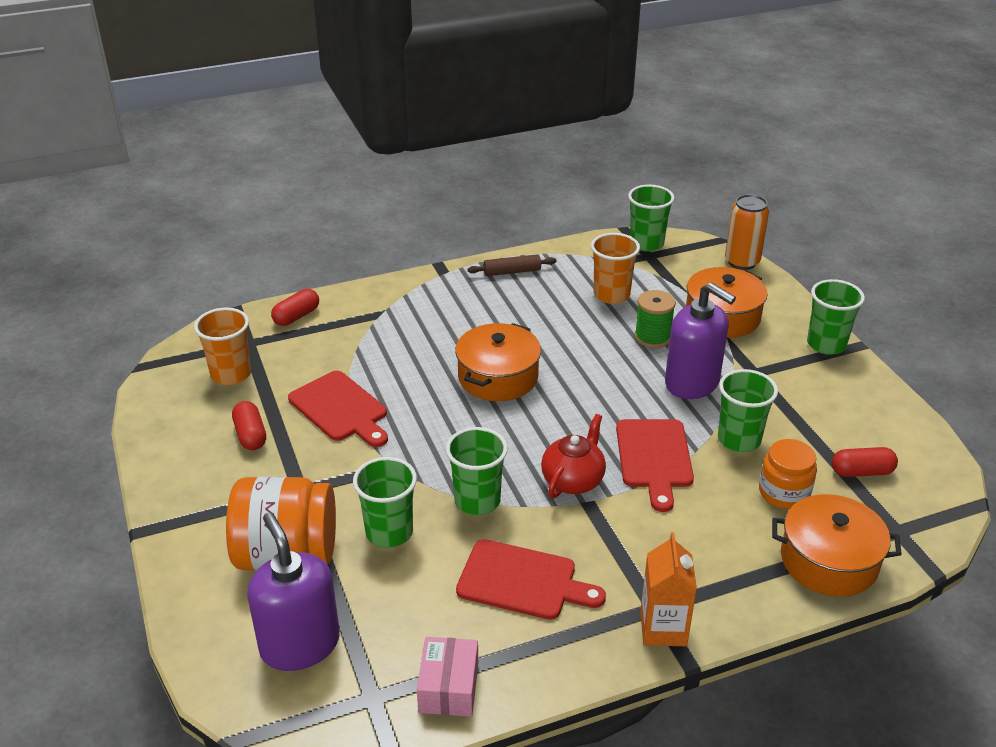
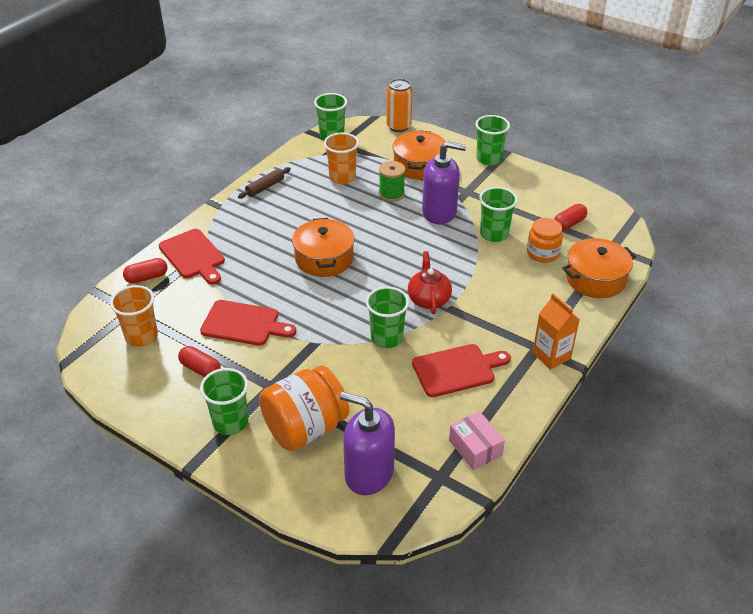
camera: 35 degrees left, 5 degrees up
(296, 316) = (147, 277): red capsule -> red capsule turned 60 degrees clockwise
(389, 532) = (354, 382): green cup -> green cup (230, 422)
(654, 458) = (460, 265): red cutting board -> red cutting board (193, 256)

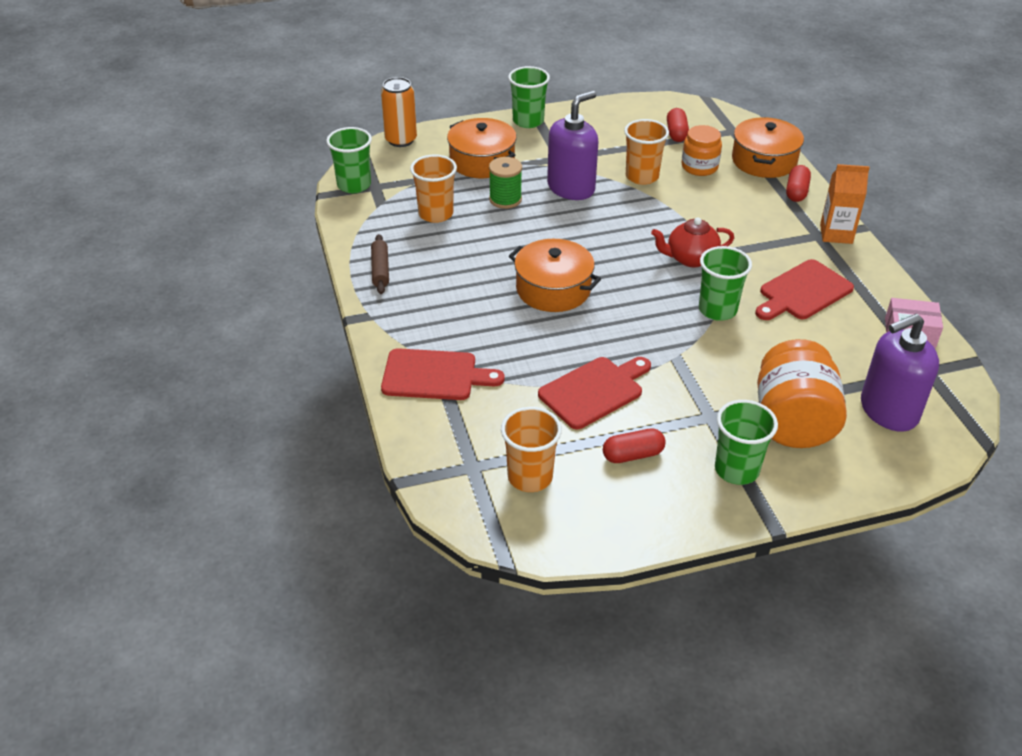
camera: 50 degrees left, 0 degrees up
(147, 277) = (428, 428): red capsule -> red capsule (796, 192)
(429, 299) = (690, 258): red teapot -> red teapot turned 45 degrees counterclockwise
(457, 370) = (803, 292): red cutting board -> red cutting board turned 150 degrees counterclockwise
(494, 234) = (642, 176): green cup -> orange cup

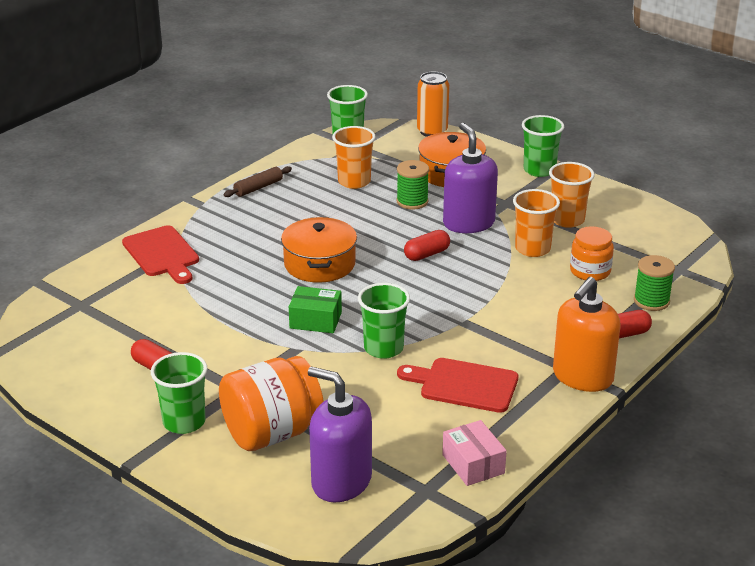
camera: 55 degrees right, 10 degrees down
(530, 477) = (90, 332): orange cup -> orange cup (567, 220)
(571, 188) = (468, 223): purple soap dispenser -> purple soap dispenser turned 120 degrees counterclockwise
(594, 391) = (213, 325): red cutting board -> none
(642, 328) = (315, 320): none -> green box
(676, 133) = (628, 242): red capsule -> red capsule (427, 254)
(690, 258) = (441, 312): red teapot -> none
(764, 161) = (651, 301): orange pot -> green spool
(836, 234) = (582, 377): orange carton -> orange soap dispenser

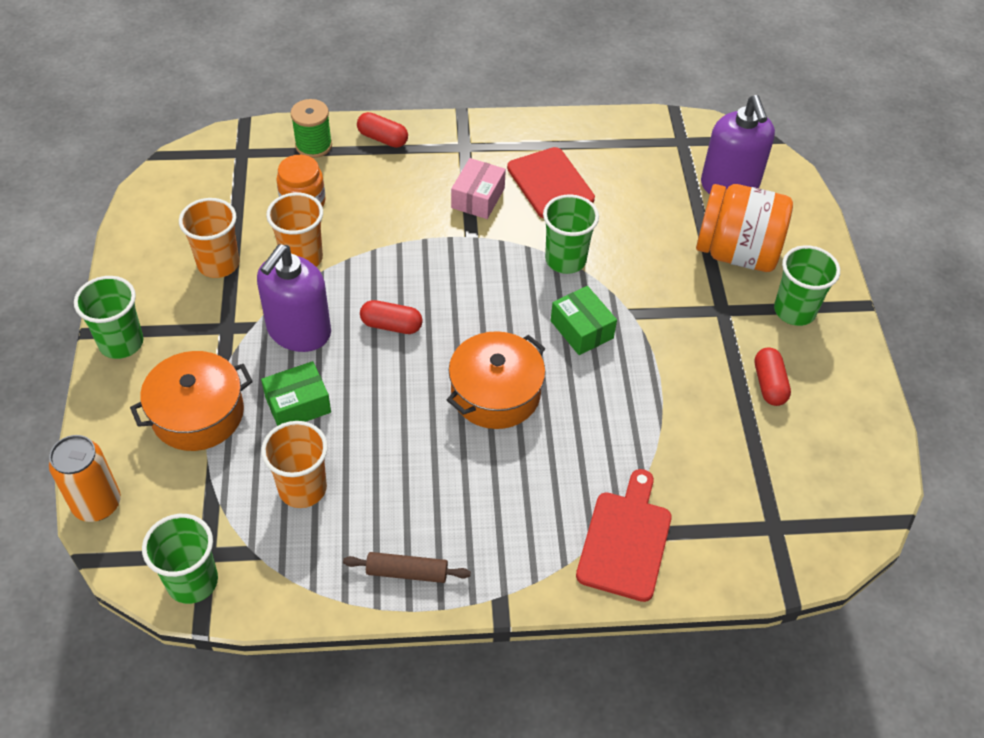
camera: 135 degrees left, 20 degrees up
(412, 201) = (298, 404): green spool -> green box
(473, 464) = (629, 134): pink box -> pink box (478, 198)
(582, 377) = (466, 133): orange soap dispenser -> none

